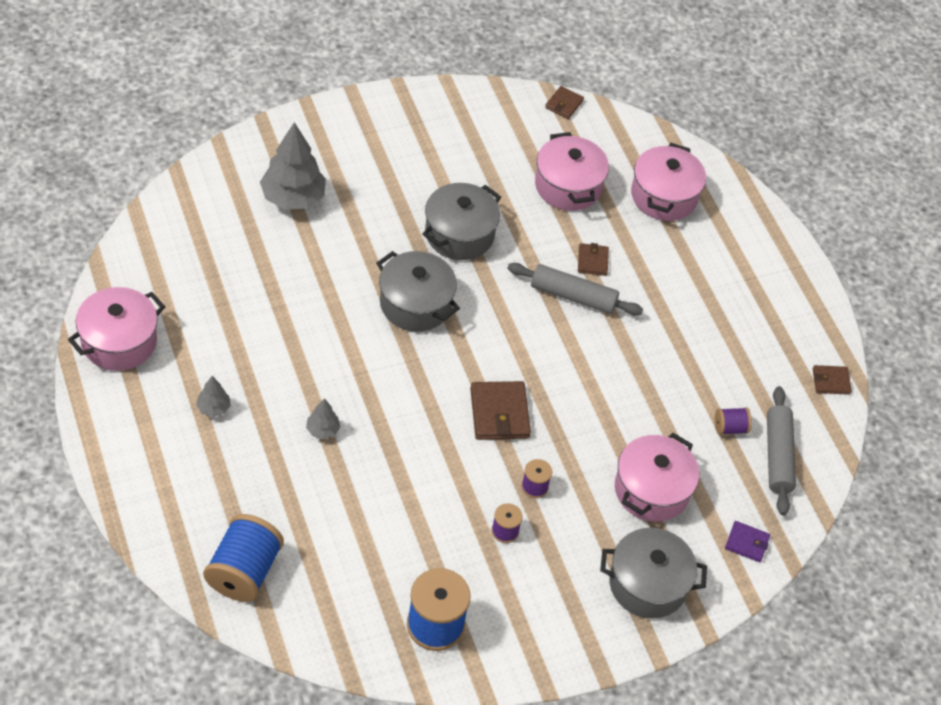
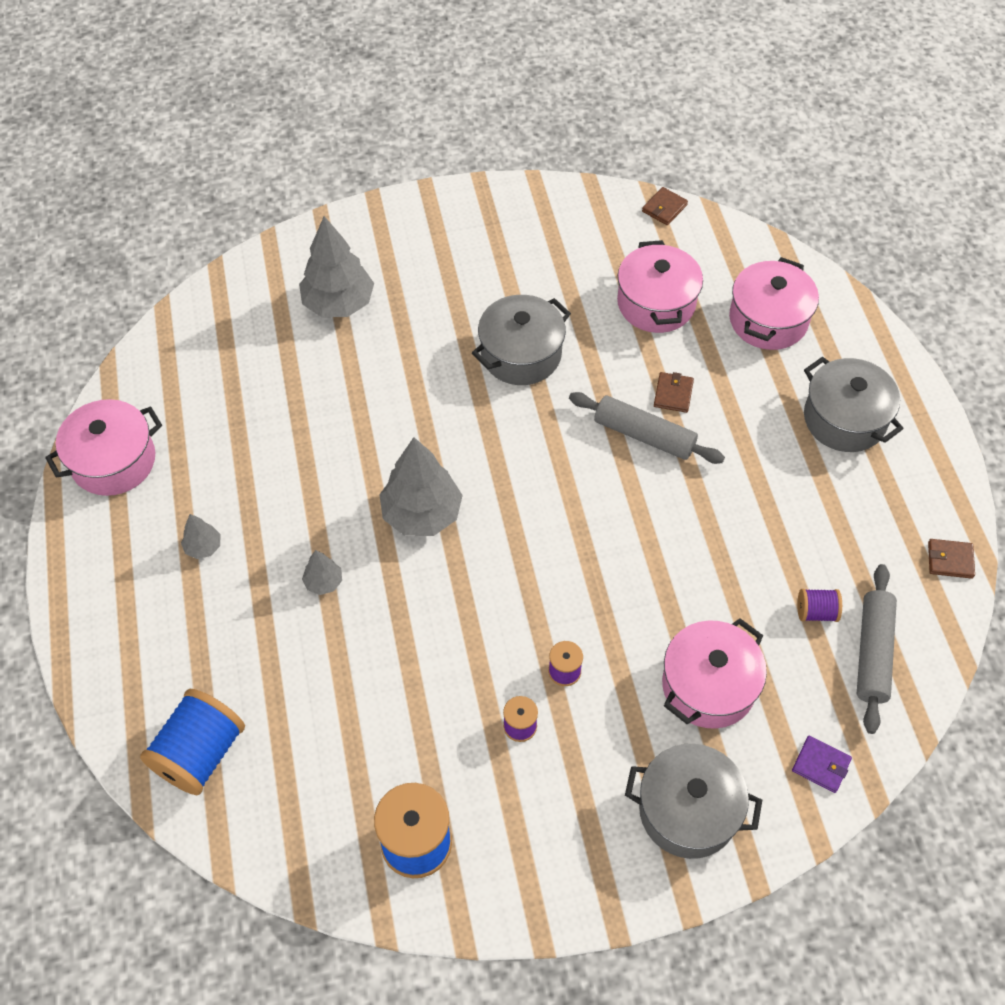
camera: 15 degrees right, 5 degrees up
(396, 370) = (422, 514): none -> grey tree
(415, 304) = (457, 435): grey pot -> grey pot (844, 419)
(499, 413) = (535, 575): brown wallet -> none

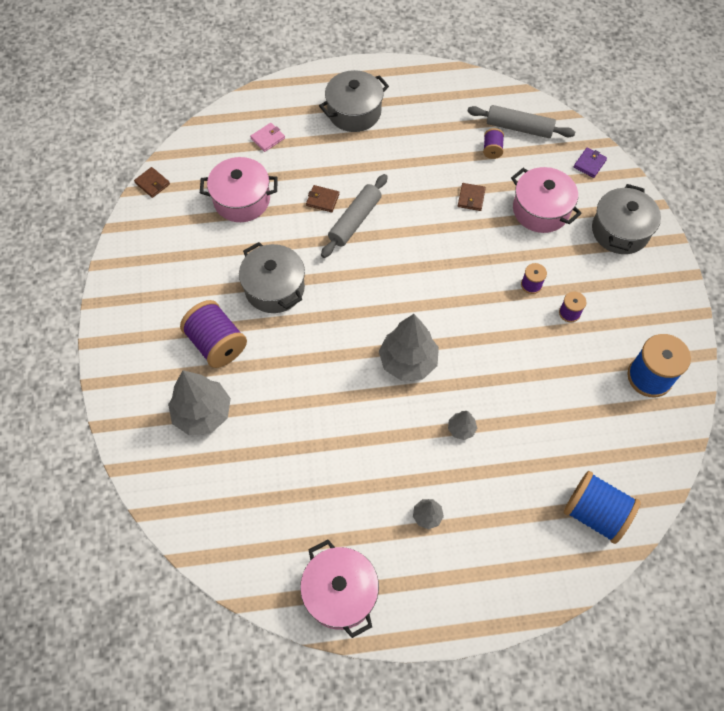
camera: 85 degrees left, 5 degrees up
(433, 305) = (217, 344): none -> purple spool
(768, 320) = (268, 138): pink pot -> pink wallet
(950, 560) = (459, 81): brown wallet -> brown wallet (471, 198)

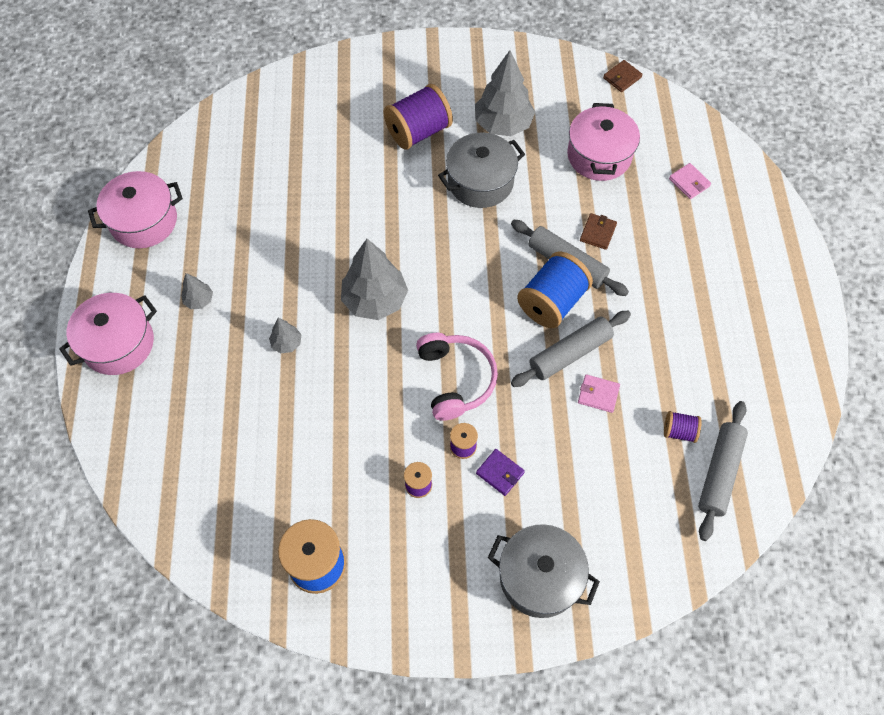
camera: 95 degrees right, 0 degrees up
(202, 413) = (343, 120): grey tree -> grey tree (503, 124)
(354, 112) = (736, 274): grey pot -> none
(438, 217) = (570, 353): none -> grey rolling pin
(471, 198) = (598, 394): brown wallet -> pink wallet
(474, 294) = (455, 379): none -> pink headphones
(541, 210) = (577, 477): pink pot -> pink pot (118, 344)
(589, 164) = (657, 559): purple wallet -> purple wallet (500, 473)
(595, 513) = (164, 464): blue spool -> blue spool (552, 302)

